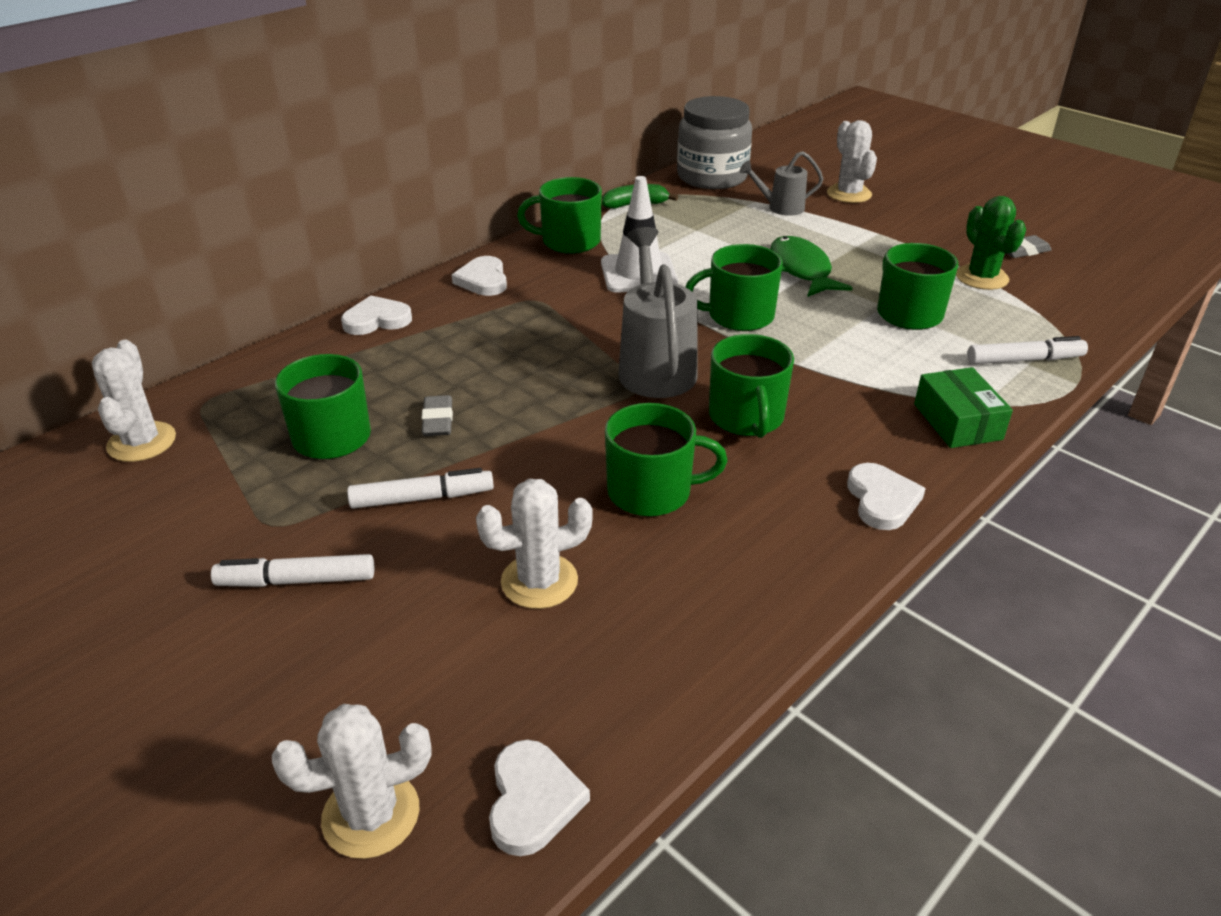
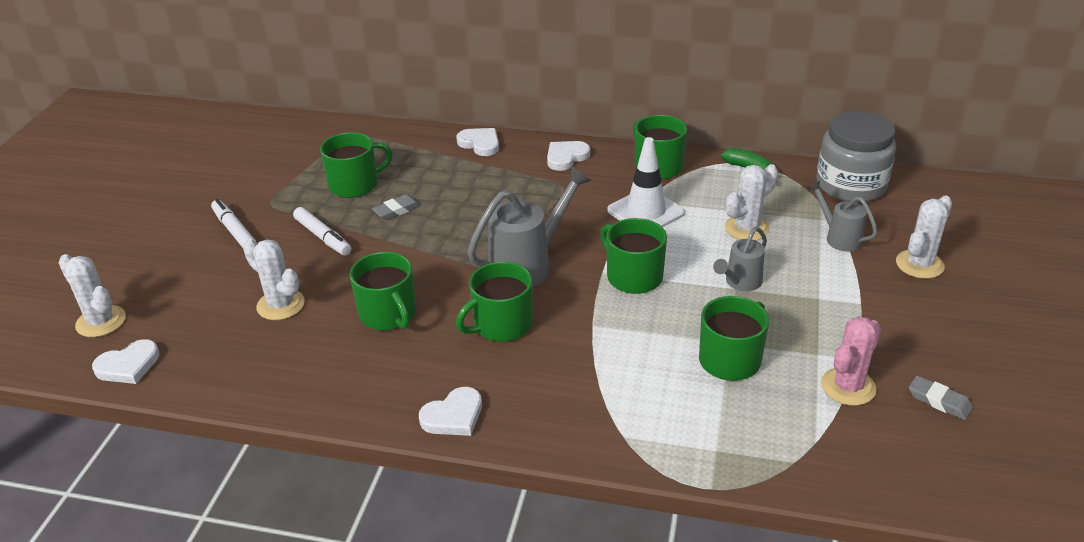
camera: 60 degrees right, 0 degrees up
(142, 442) = (306, 135): white cactus -> white cactus (746, 228)
(801, 270) = (740, 282): green fish -> grey watering can
(957, 421) = (586, 429): green box -> none
(982, 277) = (848, 387): green cactus -> pink cactus
(1024, 360) = (720, 447): white marker -> none

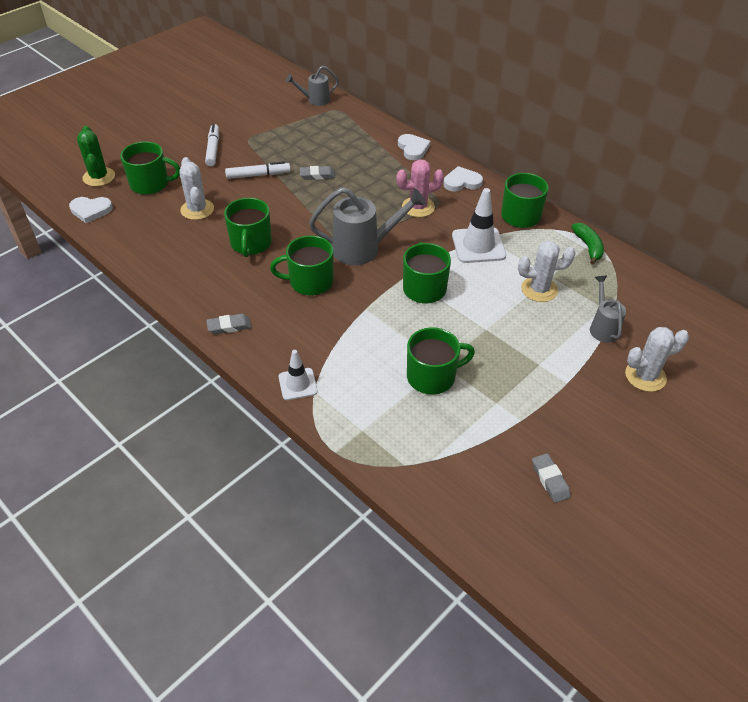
camera: 30 degrees right, 10 degrees up
(101, 321) = (99, 177): white cactus -> green cactus
(323, 237) = (258, 175): white marker -> white marker turned 90 degrees counterclockwise
(355, 184) = (308, 147): green mug -> green mug (151, 184)
(453, 416) = (229, 326): white heart -> grey eraser
(598, 439) = (298, 384): none -> white traffic cone
(740, 282) = (494, 326): grey watering can -> grey watering can (315, 100)
(848, 387) = (494, 436): pink cactus -> pink cactus (418, 207)
(850, 185) = (656, 291): grey jar -> none

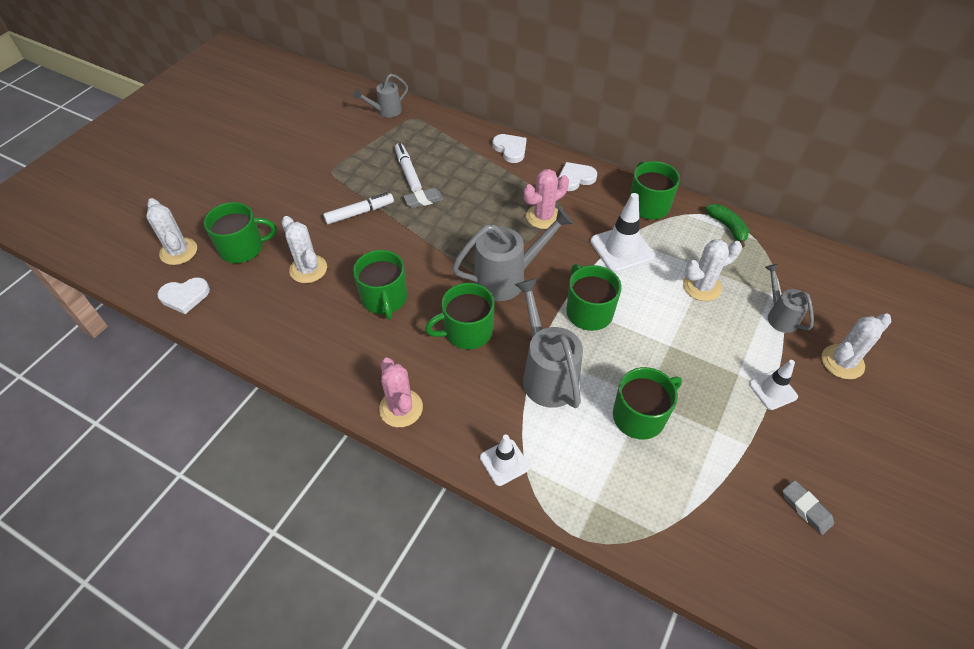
camera: 15 degrees left, 5 degrees up
(99, 177) = (178, 251): green cactus -> white cactus
(213, 149) = (297, 190): white marker -> white marker (408, 172)
(229, 326) = (401, 408): grey eraser -> pink cactus
(364, 328) = (547, 375): none -> grey watering can
(565, 383) = (772, 390): none -> white traffic cone

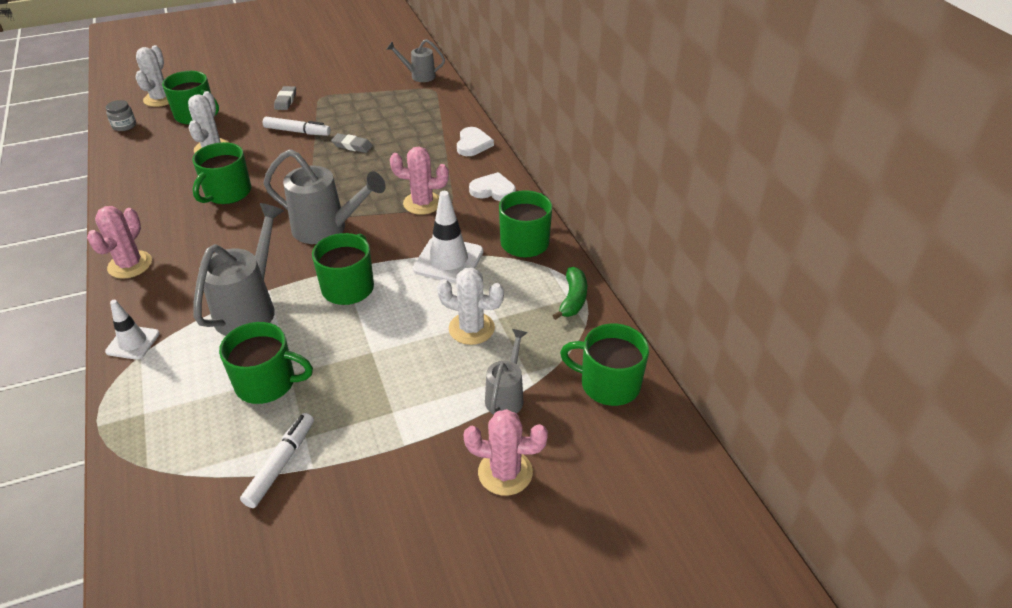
camera: 40 degrees right, 10 degrees down
(185, 296) = (124, 125): white heart -> grey jar
(408, 172) = (371, 122): white marker -> white marker (281, 464)
(467, 331) = (244, 245): green mug -> green mug (608, 384)
(772, 390) = (402, 445): white traffic cone -> none
(806, 508) = (279, 551): grey eraser -> grey eraser (286, 101)
(842, 362) = (505, 472): white cactus -> pink cactus

